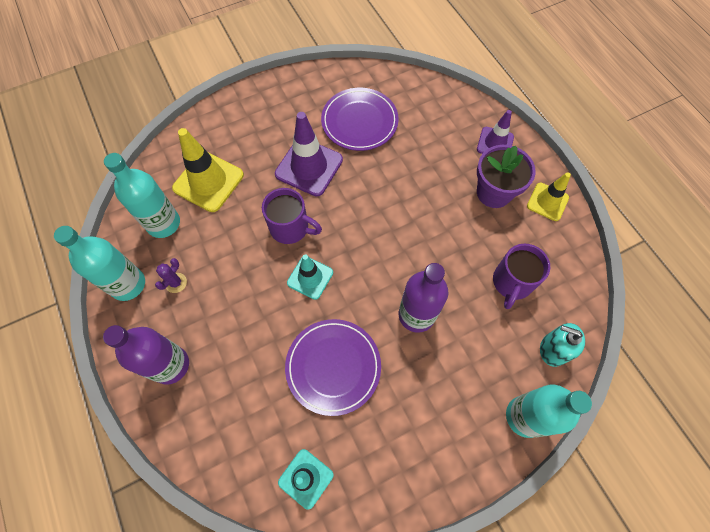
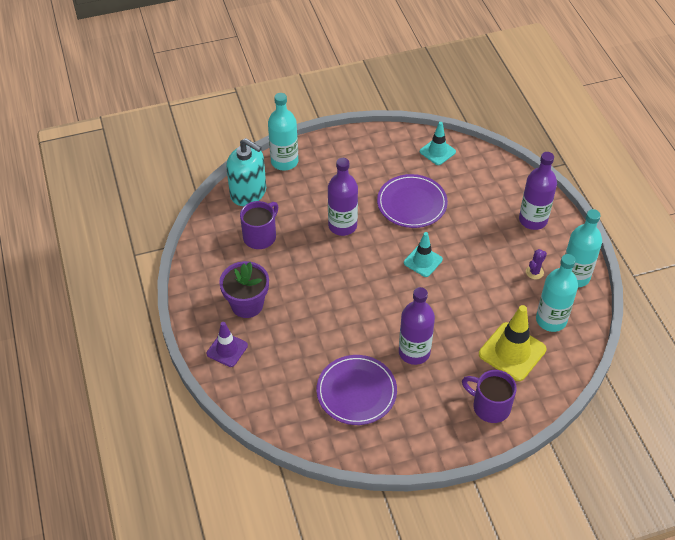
camera: 170 degrees left, 15 degrees down
(291, 228) = (436, 301): purple mug -> purple mug (489, 406)
(309, 167) = (414, 352): purple traffic cone -> purple bottle
(547, 202) = (202, 290): yellow traffic cone -> none
(553, 349) = (248, 192): turquoise soap dispenser -> turquoise soap dispenser, size x1.58

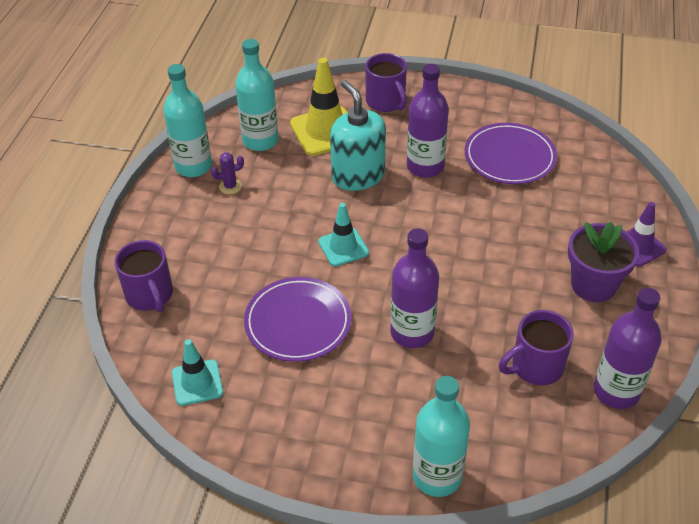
camera: 150 degrees left, 5 degrees down
(248, 192) = (522, 445): turquoise soap dispenser -> turquoise soap dispenser (358, 176)
(508, 182) = (150, 295): none -> purple mug
(533, 220) = (172, 238): purple bottle -> purple bottle (616, 391)

